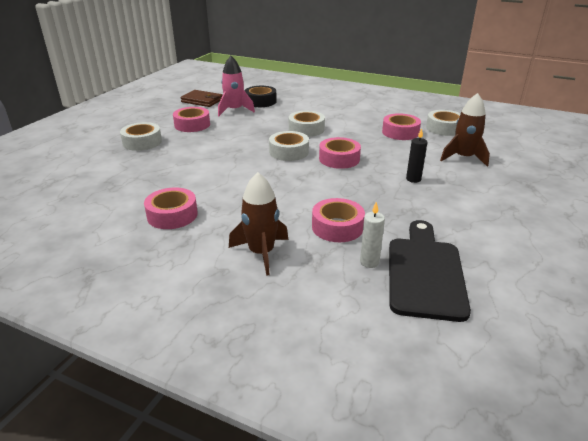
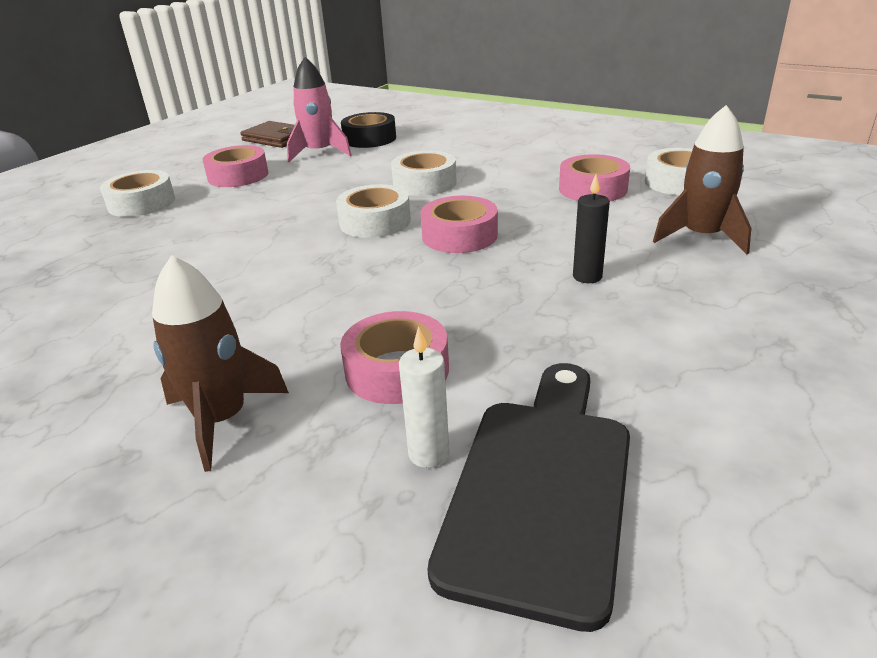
camera: 10 degrees right, 0 degrees up
(172, 215) = (107, 333): pink tape -> none

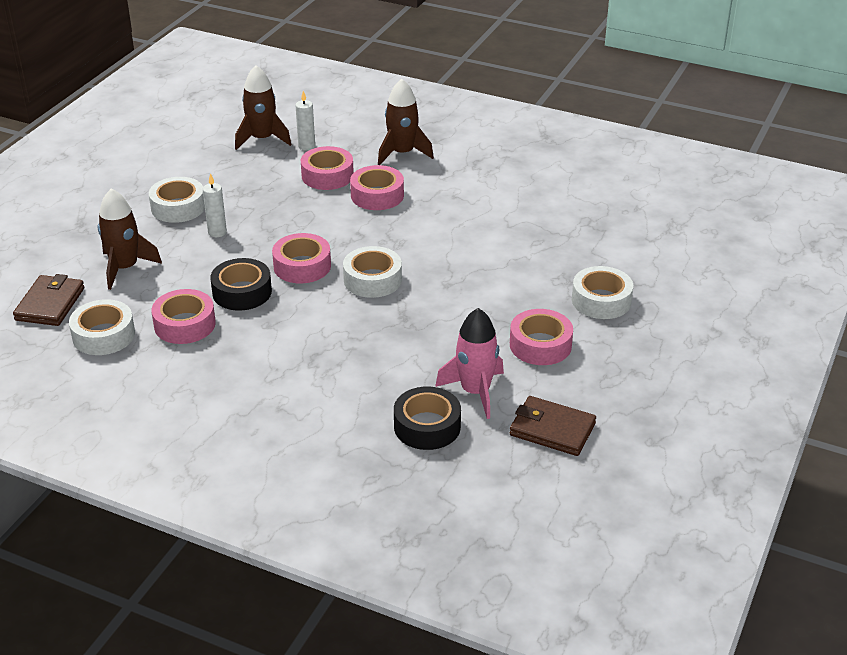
camera: 170 degrees right, 5 degrees up
(320, 327) = (377, 195): none -> pink tape
(424, 183) = (341, 333): white tape -> white tape (178, 207)
(534, 213) = (242, 292): none -> black tape
(541, 488) = (262, 139): black cutting board -> brown rocket
(587, 277) = (217, 232): black candle -> white candle
(769, 205) = (50, 304): none -> brown wallet

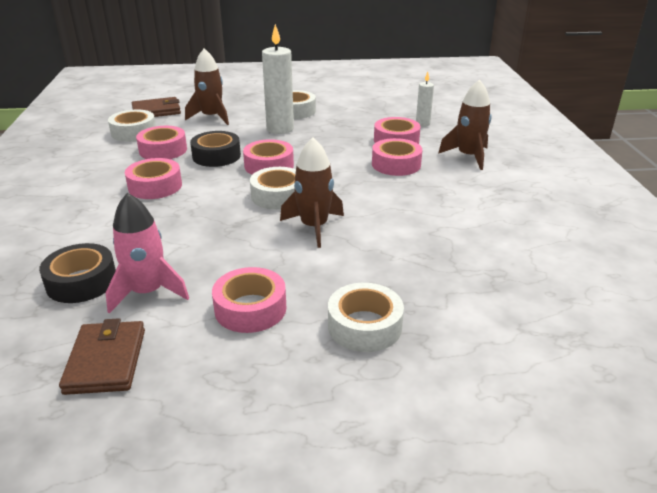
camera: 60 degrees right, 5 degrees down
(217, 232) = (280, 129): white candle -> white candle, size x1.87
(262, 139) = (409, 109): brown rocket -> brown rocket (314, 227)
(275, 348) = (155, 186): none -> pink tape

